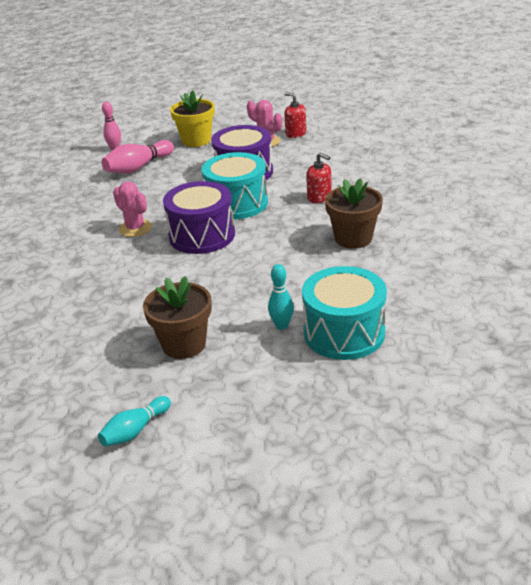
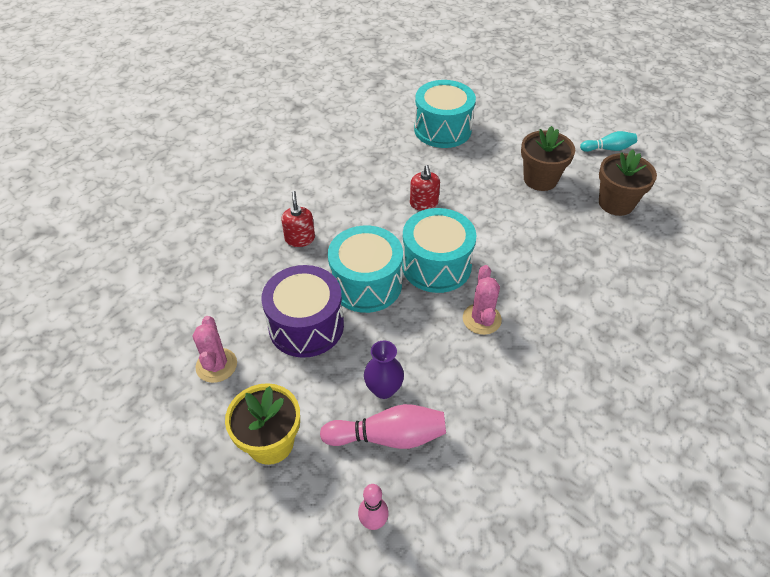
camera: 140 degrees left, 15 degrees up
(162, 177) = (383, 389): none -> purple vase
(202, 235) = (436, 265): purple drum -> turquoise drum
(282, 325) = (470, 154): turquoise bowling pin -> none
(295, 134) = (173, 353): red soap dispenser -> red soap dispenser (424, 203)
(353, 238) = (341, 183): brown flower pot -> brown flower pot (616, 203)

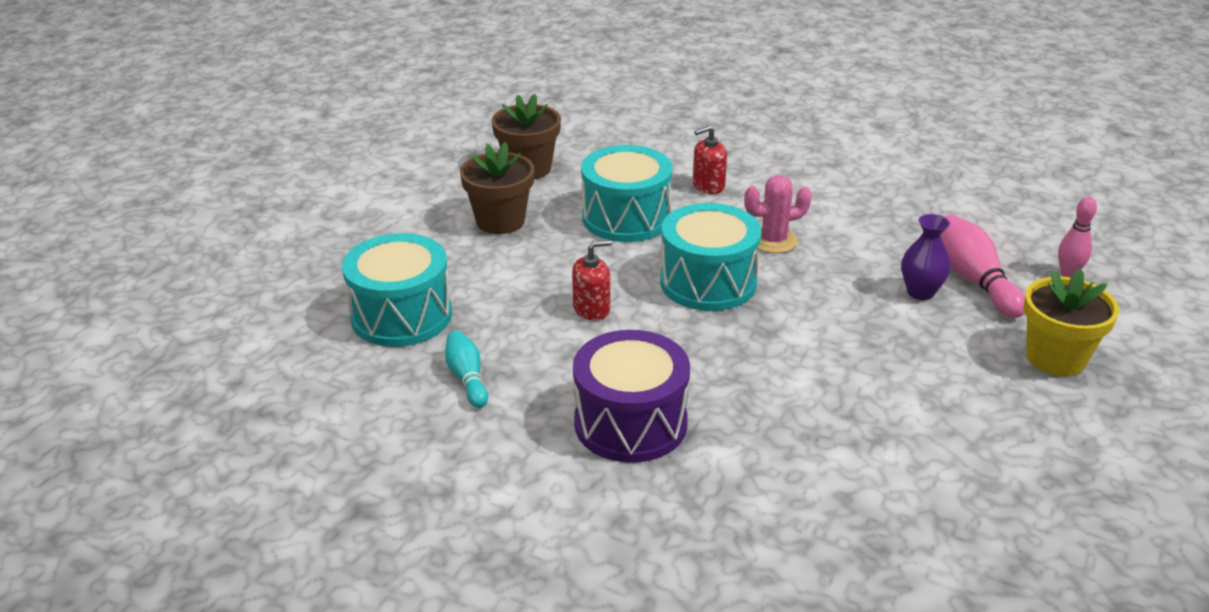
camera: 105 degrees left, 15 degrees down
(216, 365) = (1000, 434): pink cactus -> none
(300, 239) = (726, 414): red soap dispenser -> red soap dispenser (708, 186)
(306, 325) = (879, 369): purple drum -> purple drum (630, 423)
(366, 284) = (775, 333): turquoise drum -> turquoise drum (626, 218)
(608, 149) = (417, 176): turquoise bowling pin -> turquoise bowling pin (467, 378)

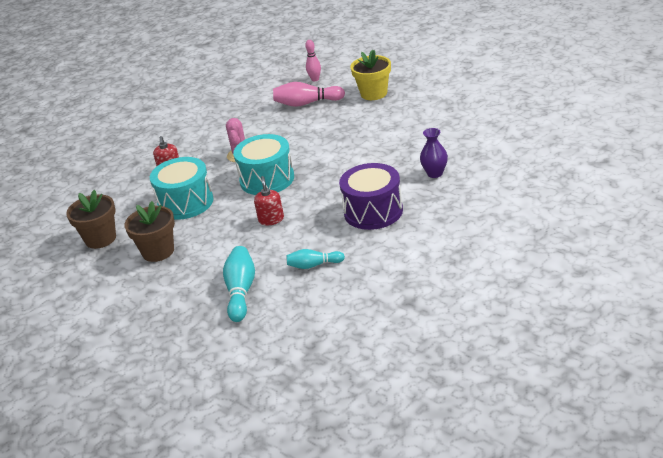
camera: 70 degrees left, 0 degrees up
(401, 316) = (241, 291): turquoise drum -> turquoise bowling pin
(920, 292) = (309, 119): purple vase -> purple vase (435, 173)

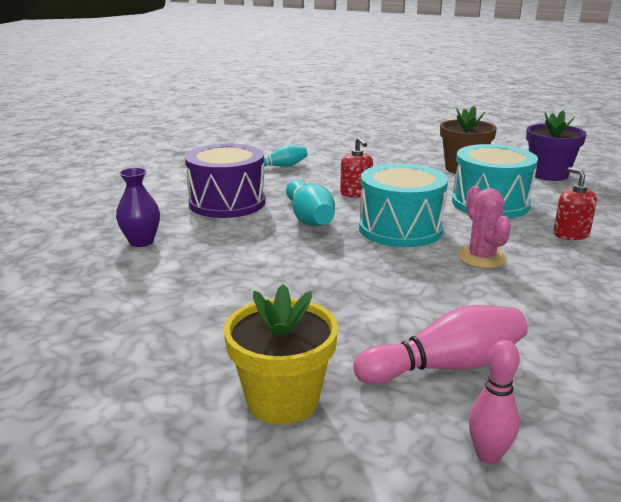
camera: 160 degrees right, 10 degrees down
(100, 239) = (548, 174): brown flower pot -> purple flower pot
(241, 291) = (342, 152): turquoise bowling pin -> turquoise bowling pin (309, 218)

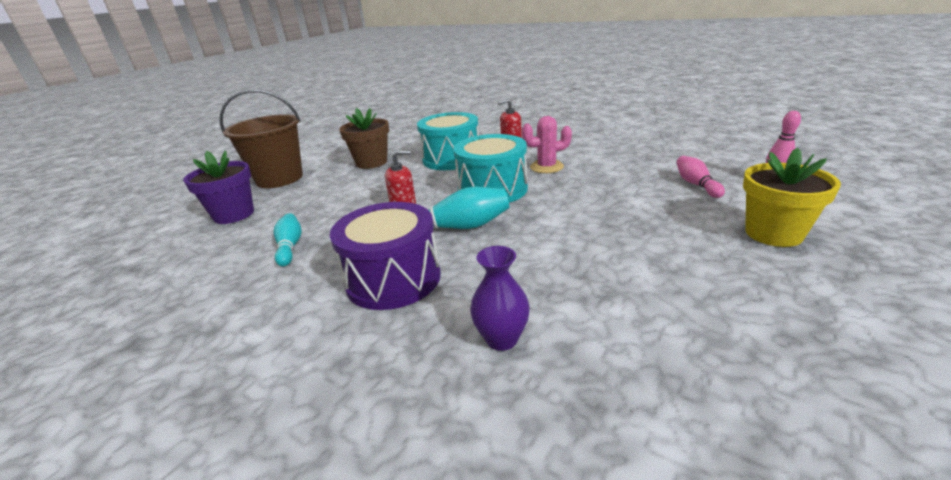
camera: 80 degrees left, 5 degrees up
(410, 142) = (279, 178): none -> brown bucket
(445, 366) = (696, 184): pink bowling pin -> pink bowling pin, size x0.63
(548, 174) = (403, 139): purple flower pot -> purple flower pot (234, 214)

